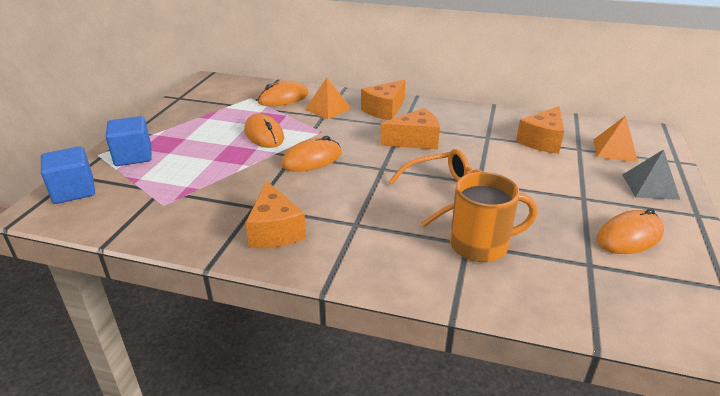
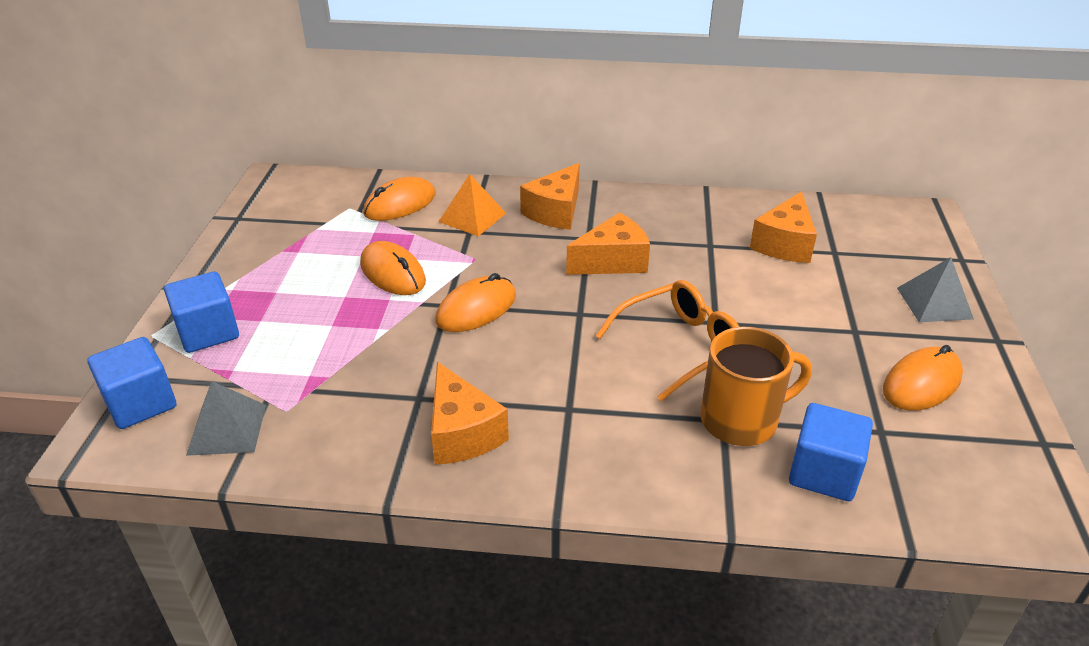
camera: 10 degrees left, 5 degrees up
(120, 211) = (227, 429): none -> grey pyramid
(536, 287) = (823, 473): none -> blue cube
(615, 150) = (880, 249): orange pyramid -> none

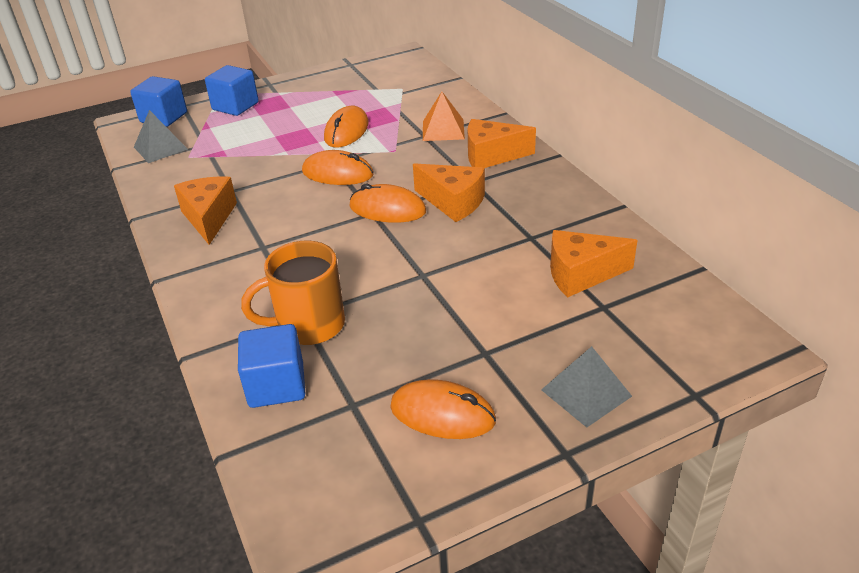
camera: 60 degrees right, 0 degrees up
(400, 204) = (427, 101): orange mouse -> orange mouse (387, 209)
(462, 433) = (209, 218): orange cheese -> orange cheese turned 135 degrees clockwise
(680, 346) = (374, 268): orange glasses -> none
(741, 420) = (308, 325): orange mug -> orange mug turned 120 degrees clockwise

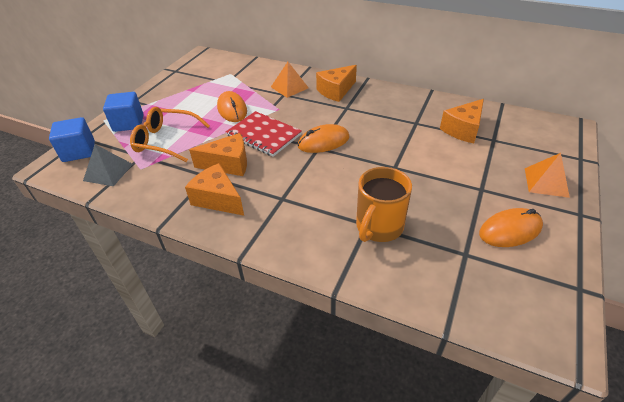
camera: 40 degrees left, 5 degrees up
(243, 138) = (166, 141): none -> orange glasses
(276, 385) = (413, 270): blue cube -> none
(337, 173) = (263, 135): orange mouse -> red notebook
(453, 202) = (353, 123): orange cheese -> orange cheese (228, 164)
(586, 392) = (546, 182): grey pyramid -> orange pyramid

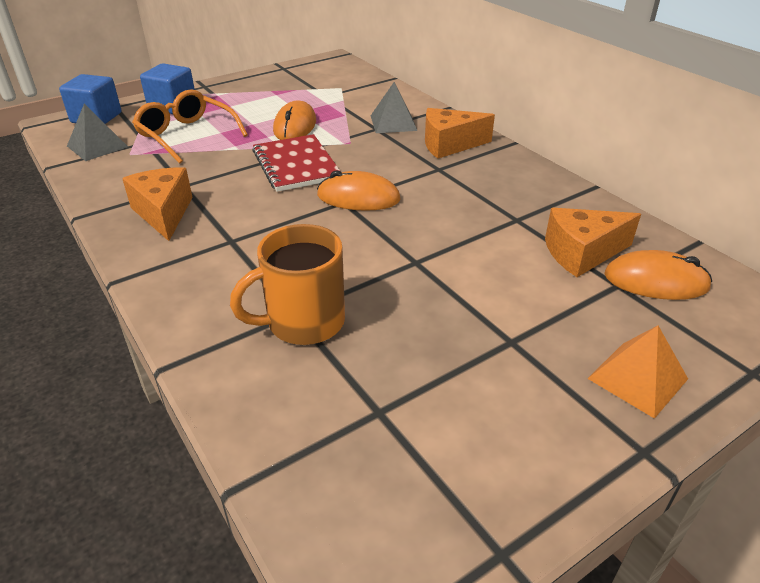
camera: 30 degrees right, 5 degrees down
(228, 164) = (219, 182): orange cheese -> none
(289, 87) = (393, 123): orange pyramid -> grey pyramid
(510, 230) = (487, 415): orange mouse -> orange mouse (656, 281)

